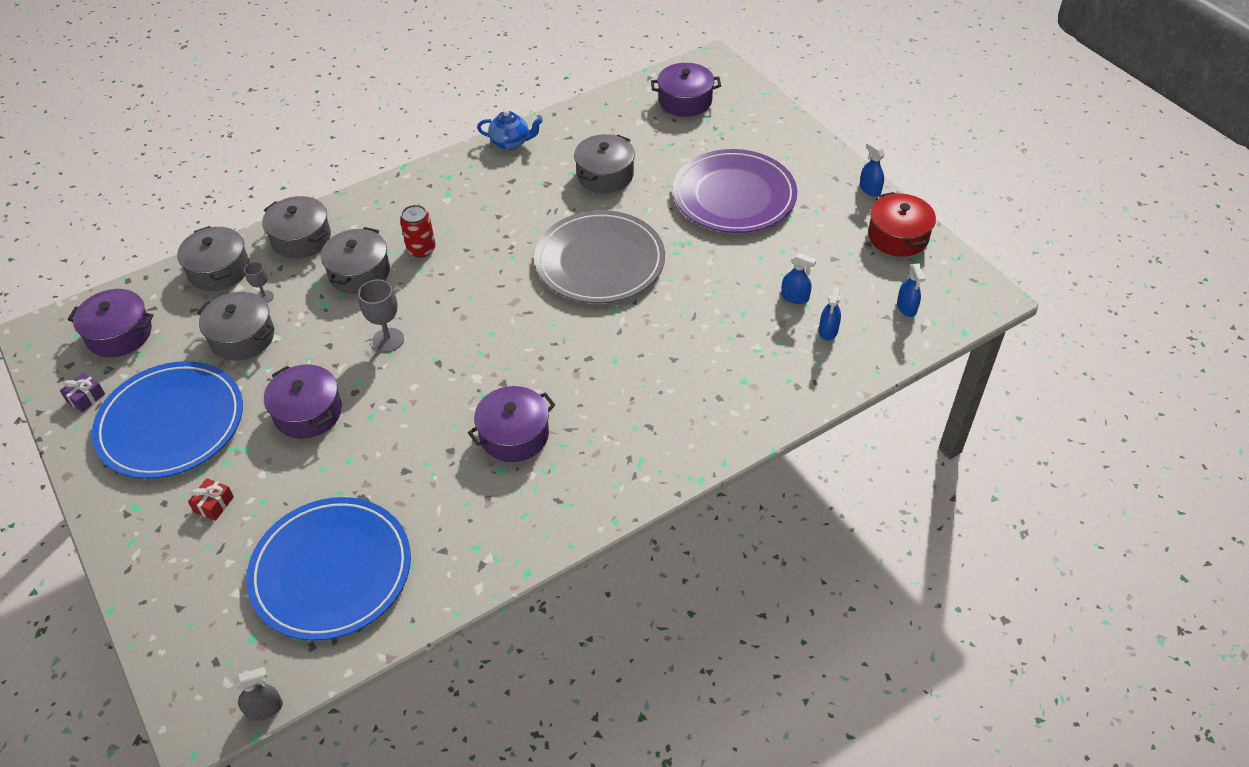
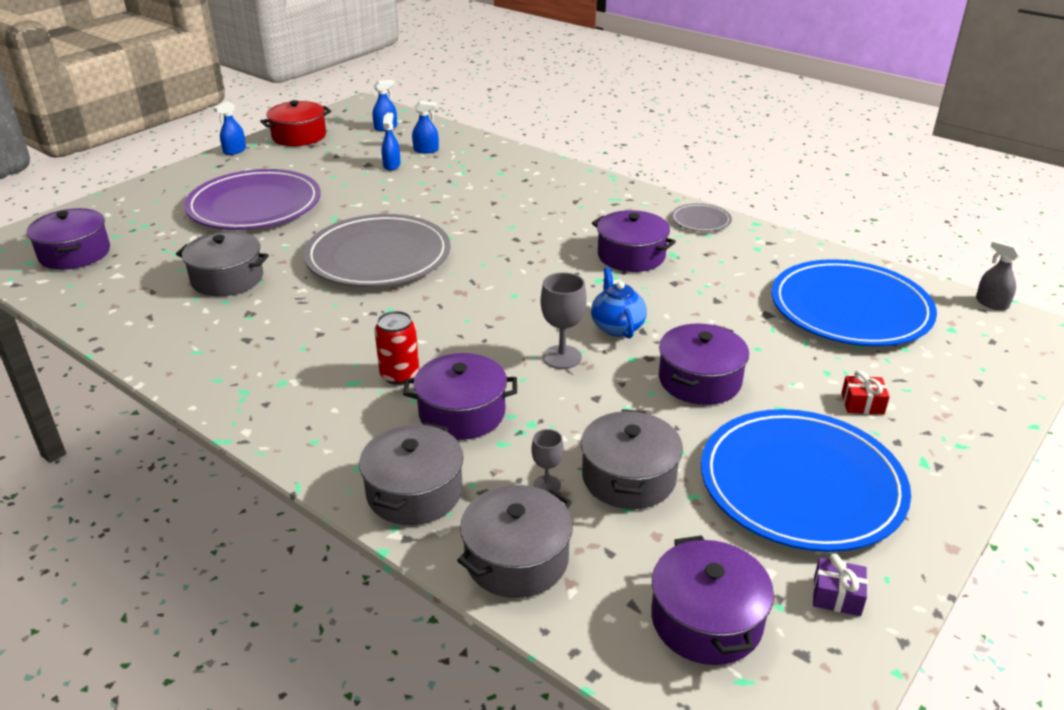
camera: 110 degrees left, 15 degrees down
(359, 272) = (462, 413): grey pot -> purple pot
(511, 142) = (161, 358): blue teapot -> blue teapot (617, 326)
(557, 522) = (701, 220): none -> grey plate

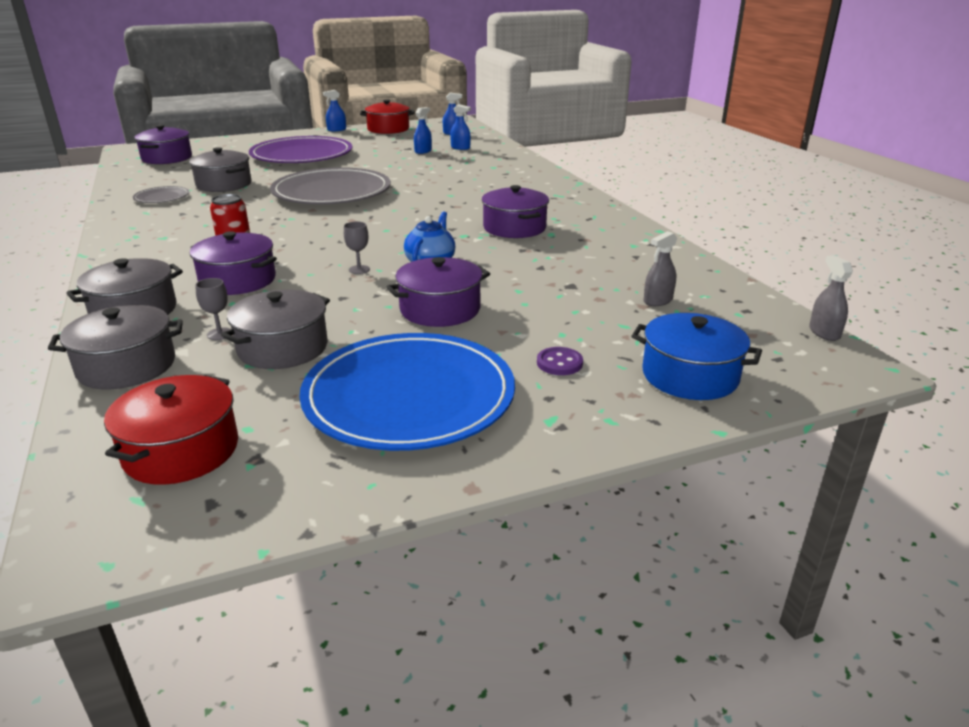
camera: 30 degrees right, 5 degrees down
(562, 357) = (359, 269): grey goblet -> grey goblet, size x0.60
(701, 220) = (611, 220): grey plate -> grey plate (162, 197)
(706, 620) = (181, 450): purple pot -> red pot
(837, 596) = (307, 478): purple gift -> none
(850, 309) = (658, 300): blue plate -> grey spray bottle
(862, 404) = (559, 363): red gift -> purple button
(959, 380) = (690, 376): none -> blue pot

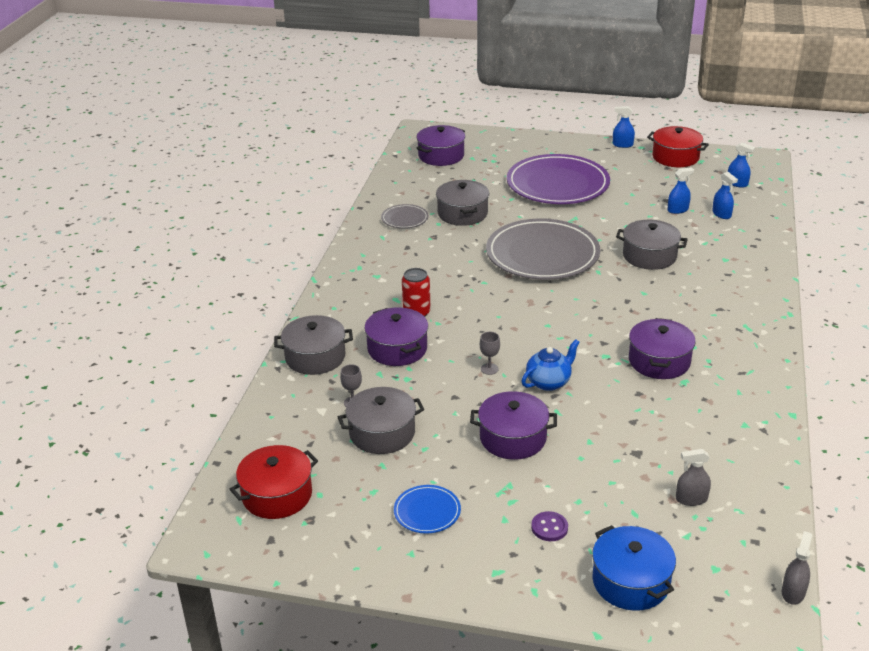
camera: 35 degrees right, 5 degrees up
(126, 366) = (284, 411): grey pot -> grey pot (649, 256)
(409, 396) = (427, 511): blue plate -> blue plate, size x0.44

